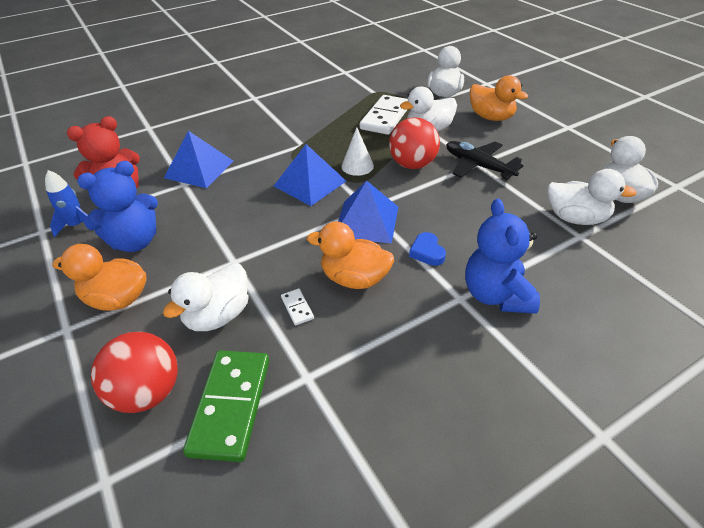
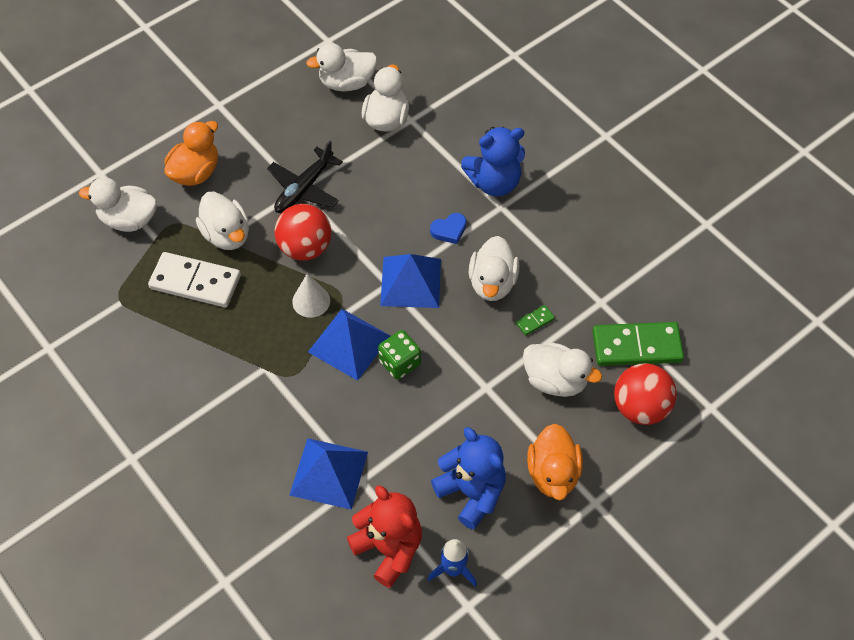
camera: 100 degrees left, 15 degrees up
(281, 209) = (400, 363): none -> green dice
(297, 308) = (534, 321): white domino -> green domino
(354, 278) = (492, 283): orange duck -> white duck

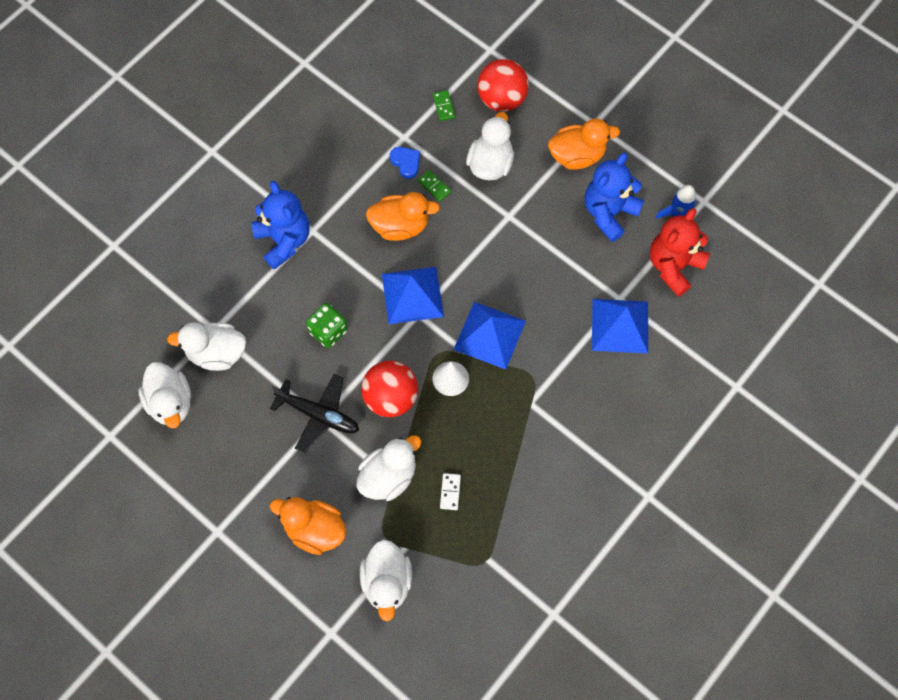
camera: 100 degrees left, 10 degrees up
(195, 282) = (450, 492): white domino -> white domino, size x0.43
(400, 363) = (500, 289): green dice -> green dice (328, 331)
(449, 230) = (347, 271): blue heart -> blue heart (406, 163)
(492, 283) = (400, 226): white duck -> orange duck
(636, 346) = (444, 106): green domino -> green domino, size x0.43

